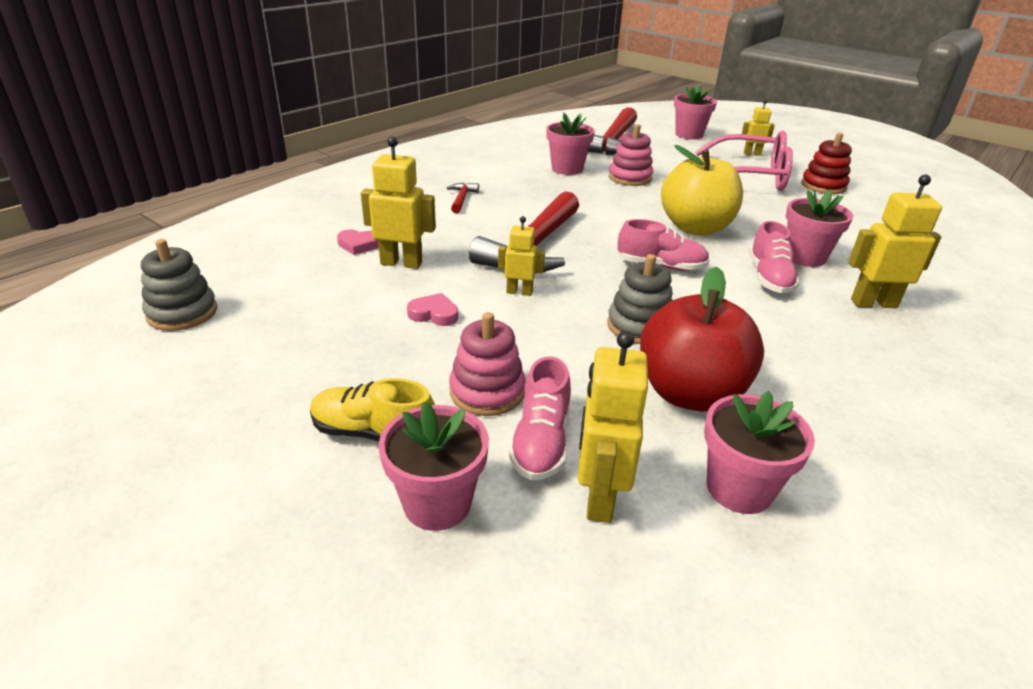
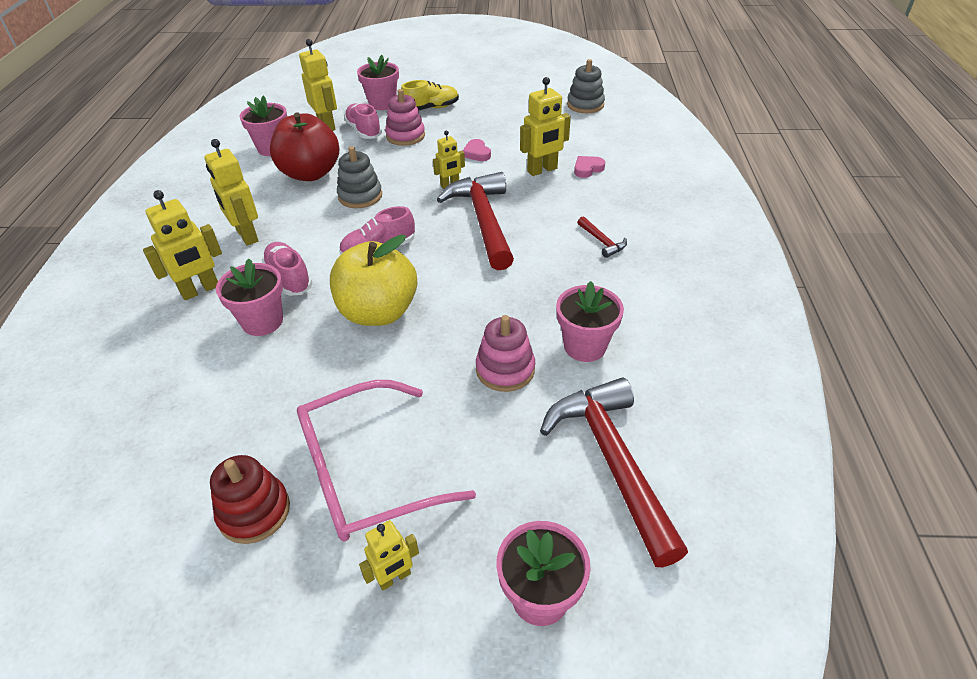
camera: 145 degrees right, 10 degrees up
(434, 314) = (477, 153): pink heart -> pink heart turned 90 degrees clockwise
(813, 339) = (246, 236): none -> yellow robot

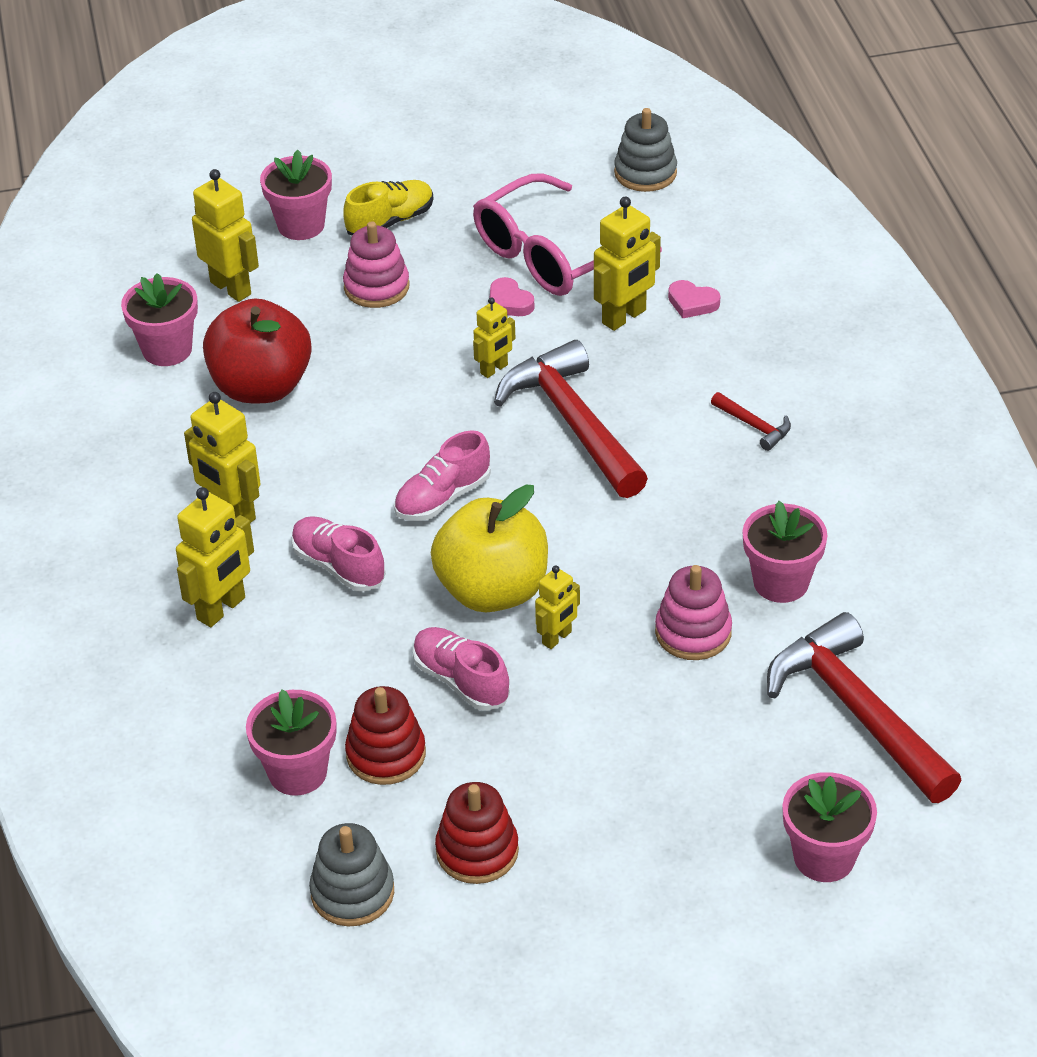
camera: 15 degrees left, 0 degrees up
(237, 413) = (386, 754): none -> red stacking toy
(262, 321) = (341, 635): pink flower pot -> pink flower pot (297, 772)
(360, 196) = (365, 414): grey stacking toy -> grey stacking toy (352, 892)
(364, 131) = (300, 288): pink shoe -> pink shoe (460, 680)
(365, 473) = (582, 785): pink glasses -> pink glasses (551, 255)
(394, 578) = (667, 875): yellow robot -> yellow robot (557, 638)
(587, 169) = (692, 303): pink heart -> pink heart turned 105 degrees counterclockwise

